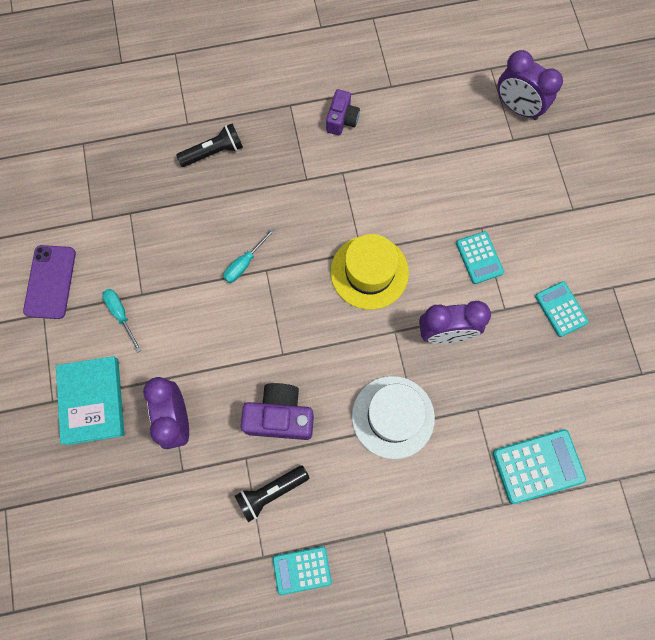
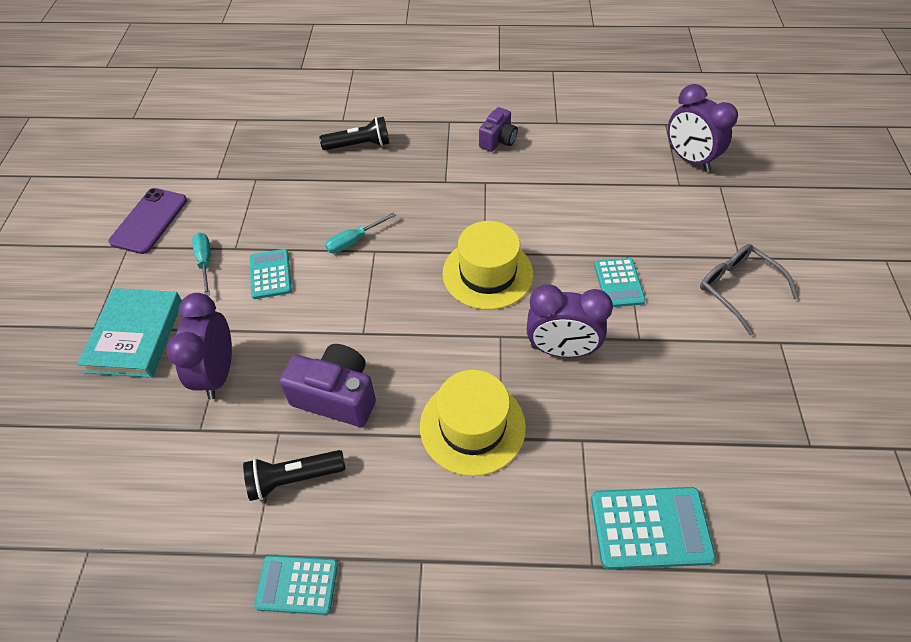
camera: 15 degrees right, 20 degrees down
(393, 417) = (472, 426): white hat -> yellow hat
(561, 309) = (710, 352): turquoise calculator -> turquoise calculator (270, 274)
(575, 243) = (738, 289): none -> grey glasses

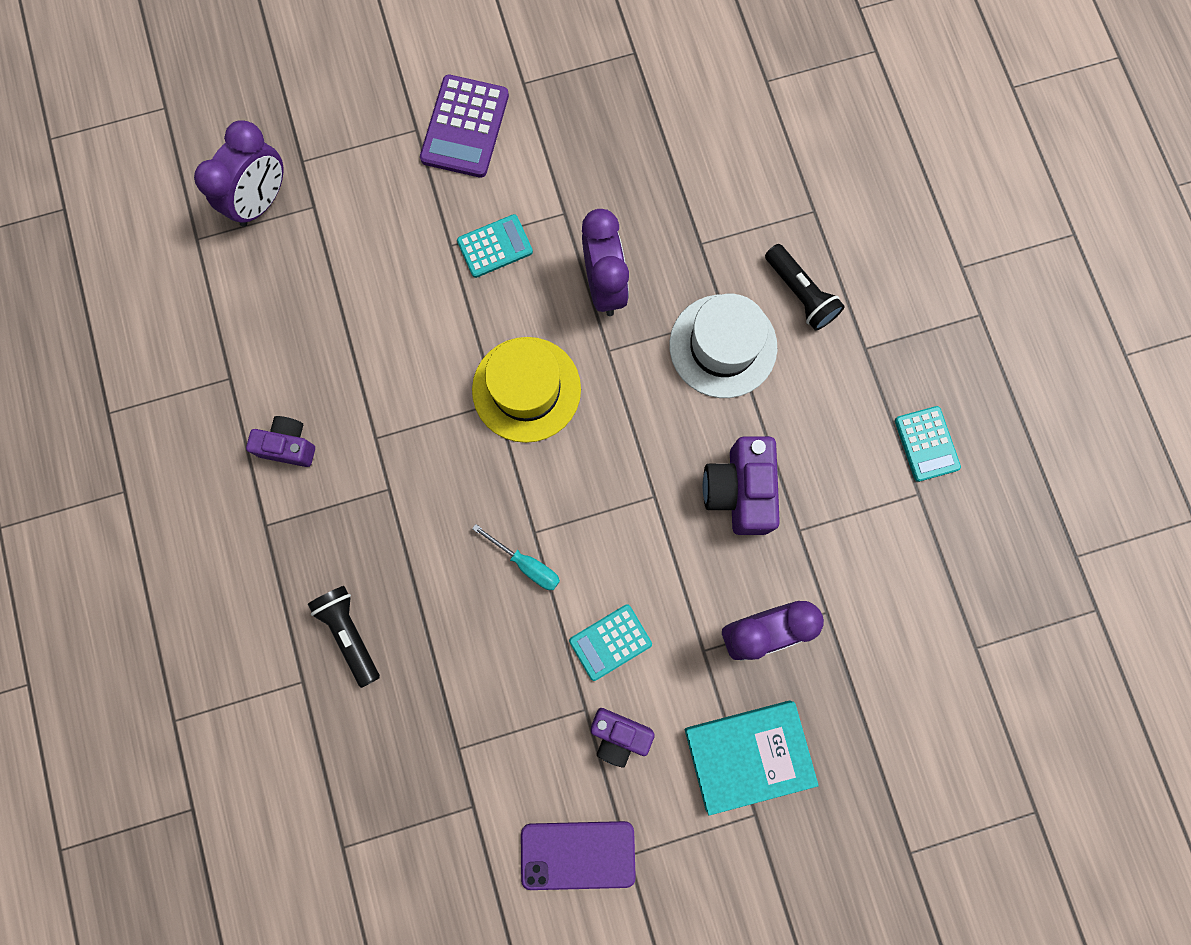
camera: 110 degrees left, 25 degrees up
(205, 262) = (619, 735): turquoise screwdriver -> purple camera
(293, 478) = (838, 492): black flashlight -> black flashlight (800, 294)
(472, 426) = (723, 346): yellow hat -> white hat
(650, 528) = (763, 171): turquoise calculator -> none
(738, 289) = (465, 127): grey glasses -> purple calculator

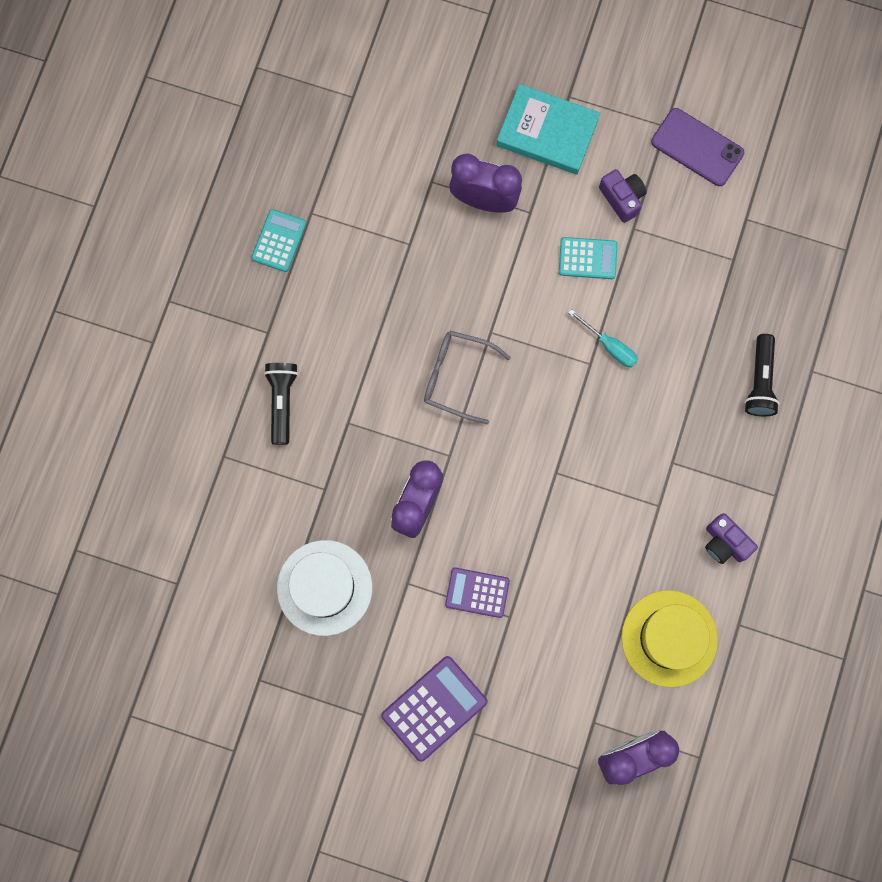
camera: 145 degrees left, 0 degrees up
(495, 246) = (477, 592): turquoise calculator -> purple calculator
(526, 389) = (527, 467): yellow hat -> yellow hat (669, 638)
(526, 564) = (609, 346): turquoise screwdriver -> turquoise screwdriver turned 150 degrees clockwise
(655, 429) = (457, 377): none -> grey glasses
(723, 346) = (365, 402): white hat -> white hat (324, 587)
(739, 491) = (430, 296): purple camera -> none

